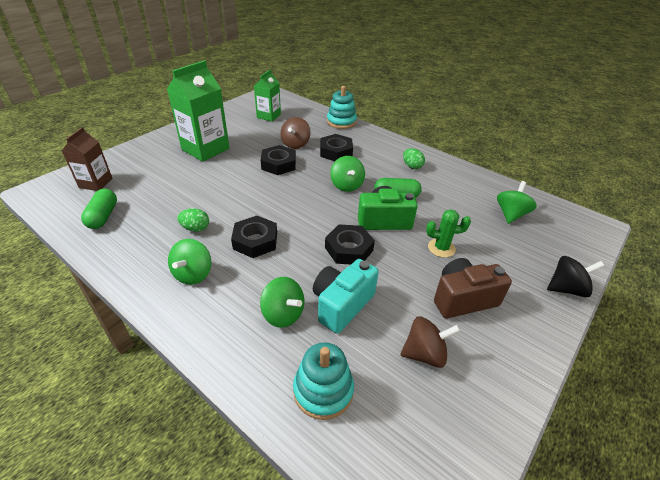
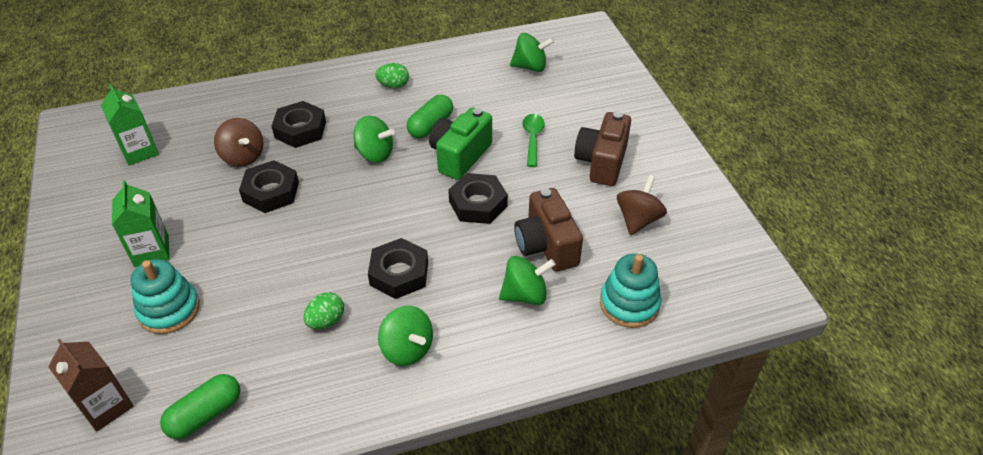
camera: 55 degrees left, 5 degrees up
(103, 216) = (205, 414): green capsule -> green capsule turned 75 degrees counterclockwise
(205, 149) = (151, 251): green carton -> green carton, size x0.60
(341, 122) = (239, 92): turquoise stacking toy -> turquoise stacking toy (169, 310)
(342, 304) = (546, 246): turquoise camera -> brown camera
(441, 248) = (533, 138): green cactus -> green spoon
(511, 214) = (530, 67): green spinning top -> green spinning top turned 120 degrees clockwise
(566, 289) = (638, 96): black spinning top -> none

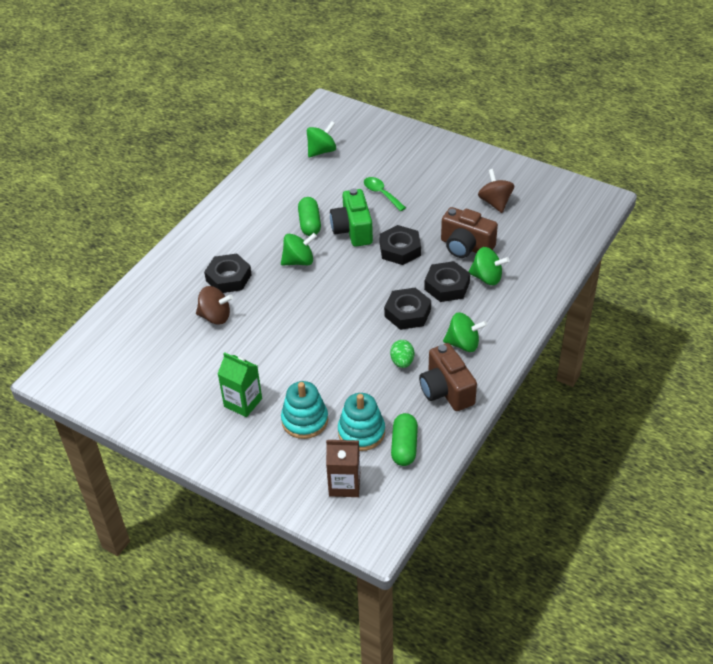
camera: 40 degrees left, 0 degrees up
(139, 151) = (137, 360): green carton -> none
(271, 192) = (267, 323): black nut -> black nut (447, 286)
(393, 85) = (249, 214): green egg -> none
(525, 295) = (487, 277): green spinning top -> green spinning top turned 75 degrees clockwise
(602, 162) = (437, 183): brown camera -> brown camera (446, 390)
(629, 304) = (542, 247): turquoise stacking toy -> turquoise stacking toy (361, 432)

